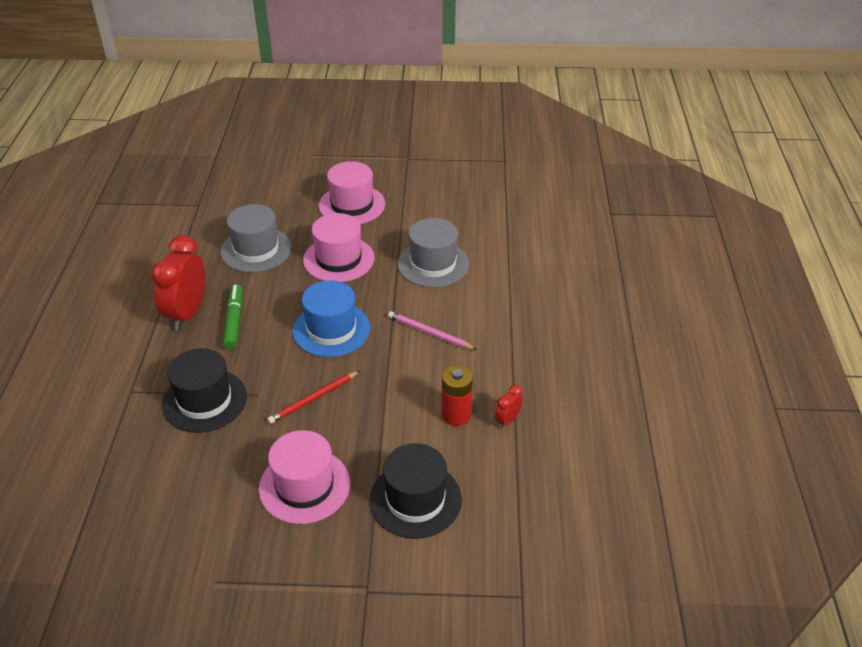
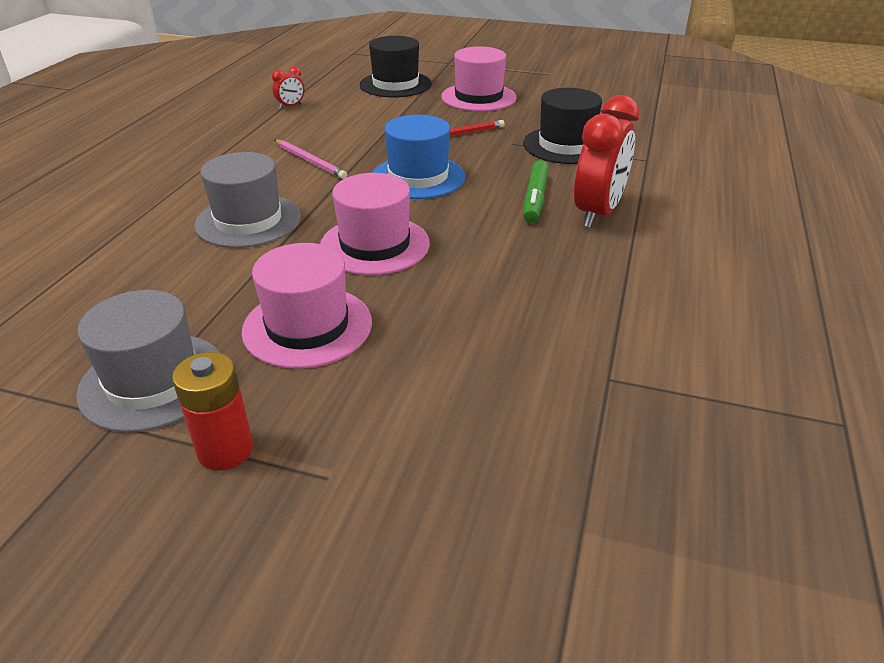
camera: 165 degrees left, 5 degrees down
(256, 250) = (498, 276): grey hat -> grey hat (153, 381)
(456, 415) = (331, 113): red battery -> red battery (225, 450)

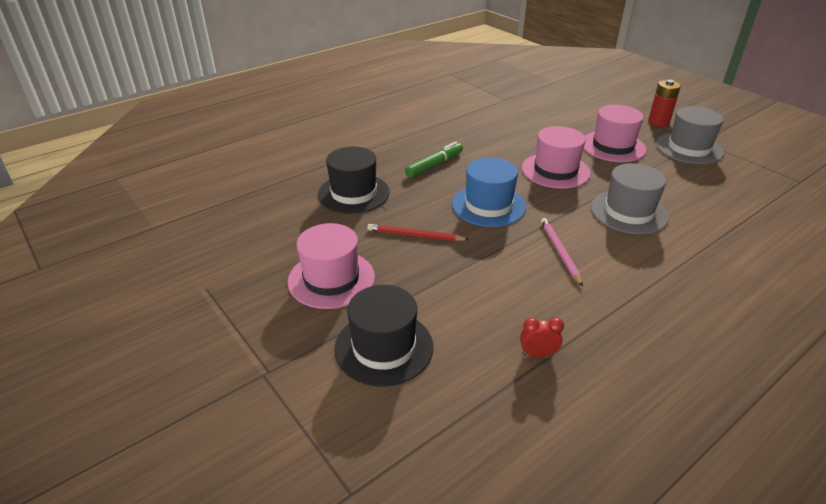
camera: 145 degrees left, 0 degrees up
(597, 213) = (414, 146): red clock -> none

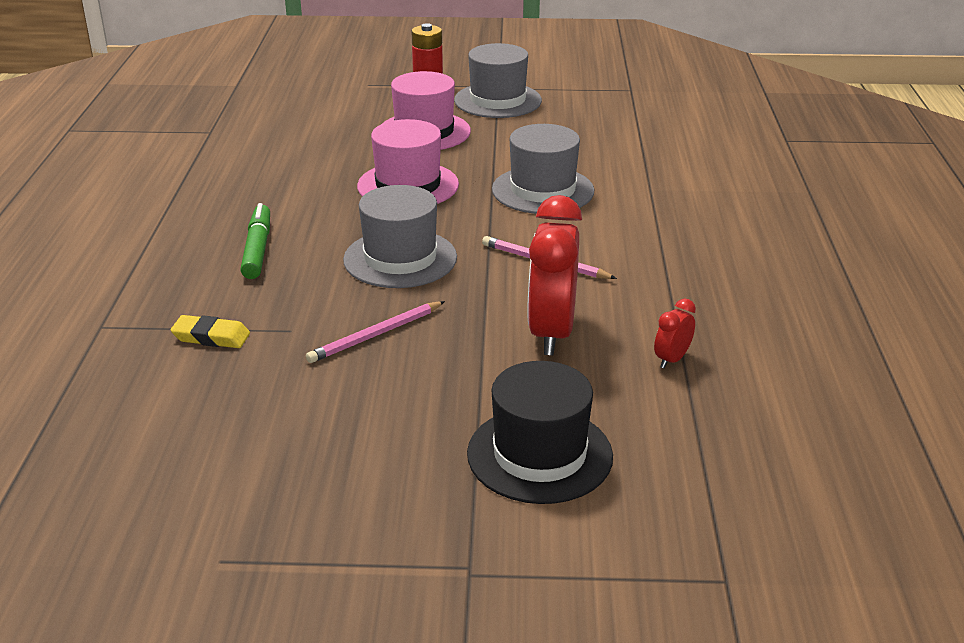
camera: 50 degrees left, 5 degrees down
(331, 279) = (364, 438): pink hat -> none
(353, 193) = (211, 337): black hat -> yellow eraser
(415, 235) = (375, 335): red pencil -> pink pencil
(488, 205) = (400, 258): blue hat -> grey hat
(497, 291) = (551, 333): none -> red clock

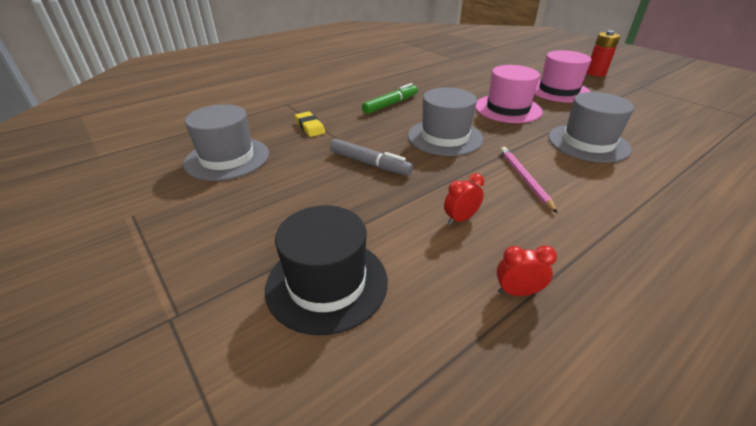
camera: 50 degrees right, 5 degrees up
(375, 335) = (369, 163): pink pencil -> grey marker
(498, 100) = (630, 92): grey hat -> grey hat (227, 158)
(551, 333) = (460, 219): red clock -> red clock, size x0.45

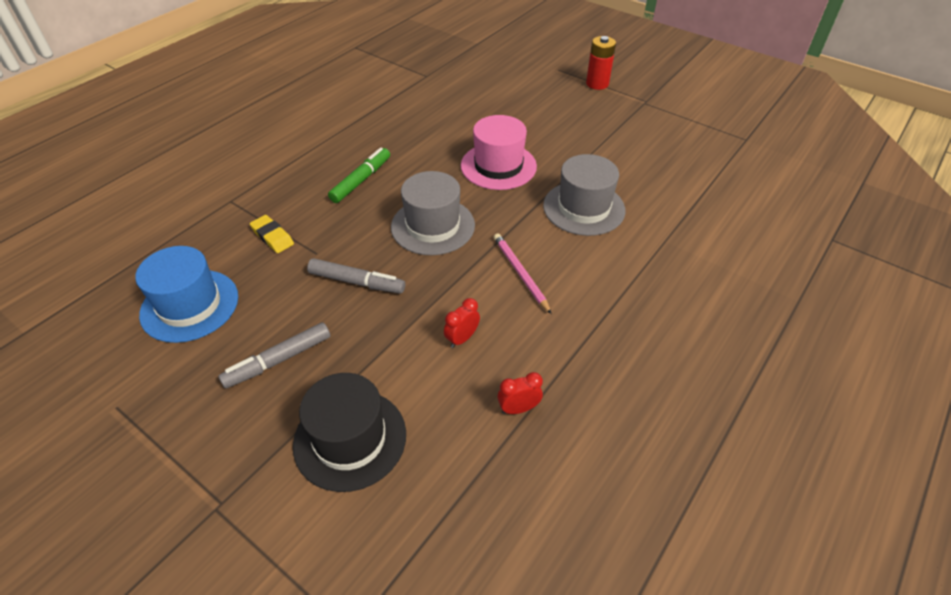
camera: 15 degrees left, 10 degrees up
(227, 158) = (190, 305): grey hat -> blue hat
(282, 206) = (278, 360): none -> grey marker
(558, 90) = (554, 124): pink hat -> none

